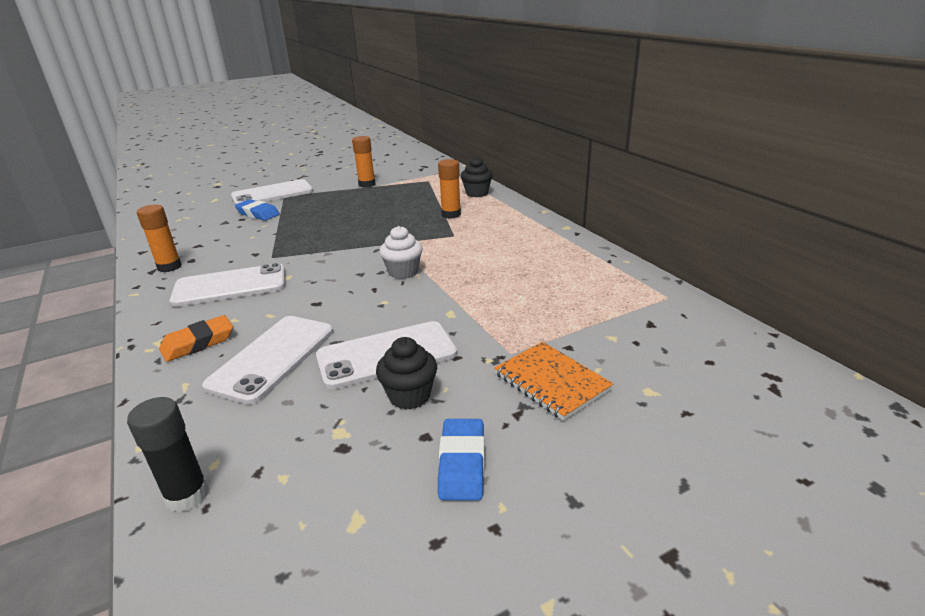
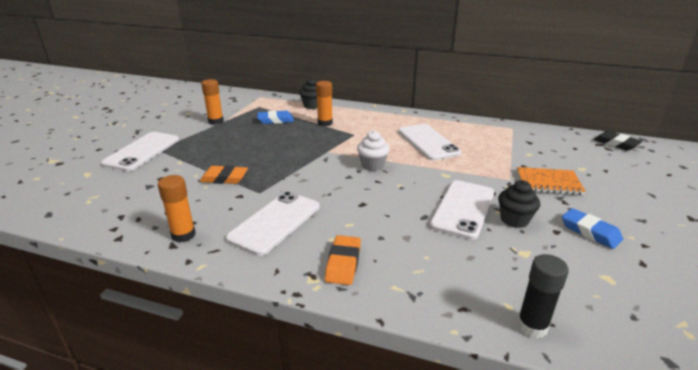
camera: 45 degrees left, 0 degrees up
(258, 214) = (167, 169): blue eraser -> blue eraser (275, 120)
(272, 358) = (410, 243): white phone -> white phone (428, 142)
(274, 235) = (224, 178): none -> orange eraser
(809, 389) = (616, 144): none -> black eraser

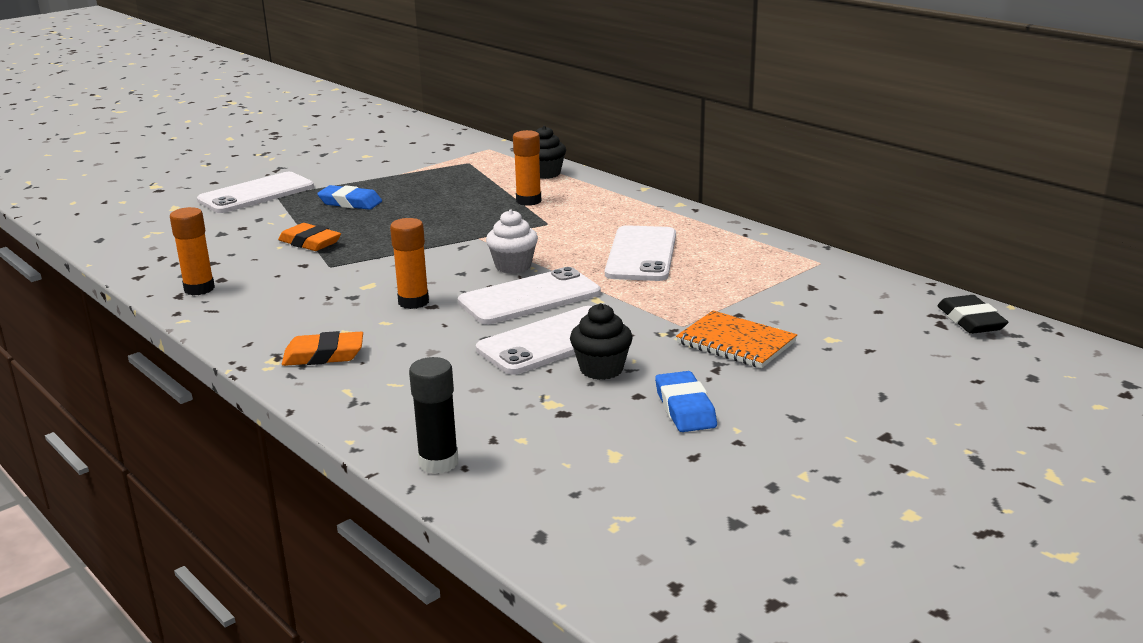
camera: 30 degrees right, 5 degrees down
(216, 121) = (385, 173): orange glue stick -> orange glue stick (413, 302)
(275, 120) = (465, 185): blue eraser -> blue eraser (350, 203)
(275, 222) = (306, 300): white phone -> white phone (529, 297)
(343, 263) = (323, 355): orange eraser -> orange eraser turned 45 degrees clockwise

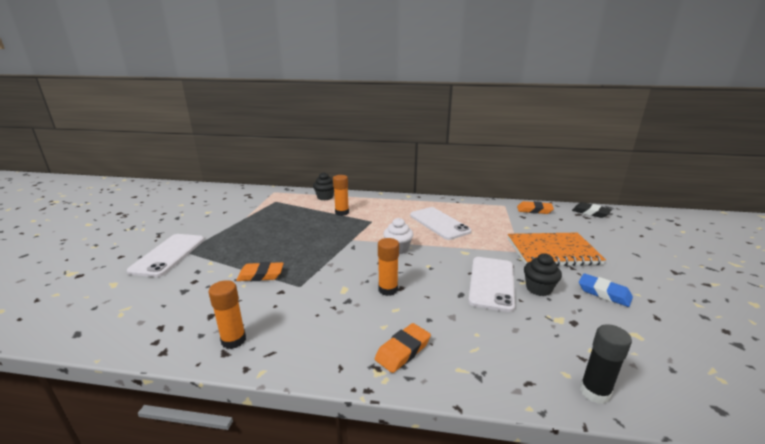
camera: 40 degrees left, 0 degrees up
(350, 203) = (244, 242): blue eraser -> none
(529, 297) = (437, 263): white phone -> none
(736, 343) = (552, 251): orange notebook -> orange notebook, size x1.53
(859, 285) = (534, 210): none -> orange eraser

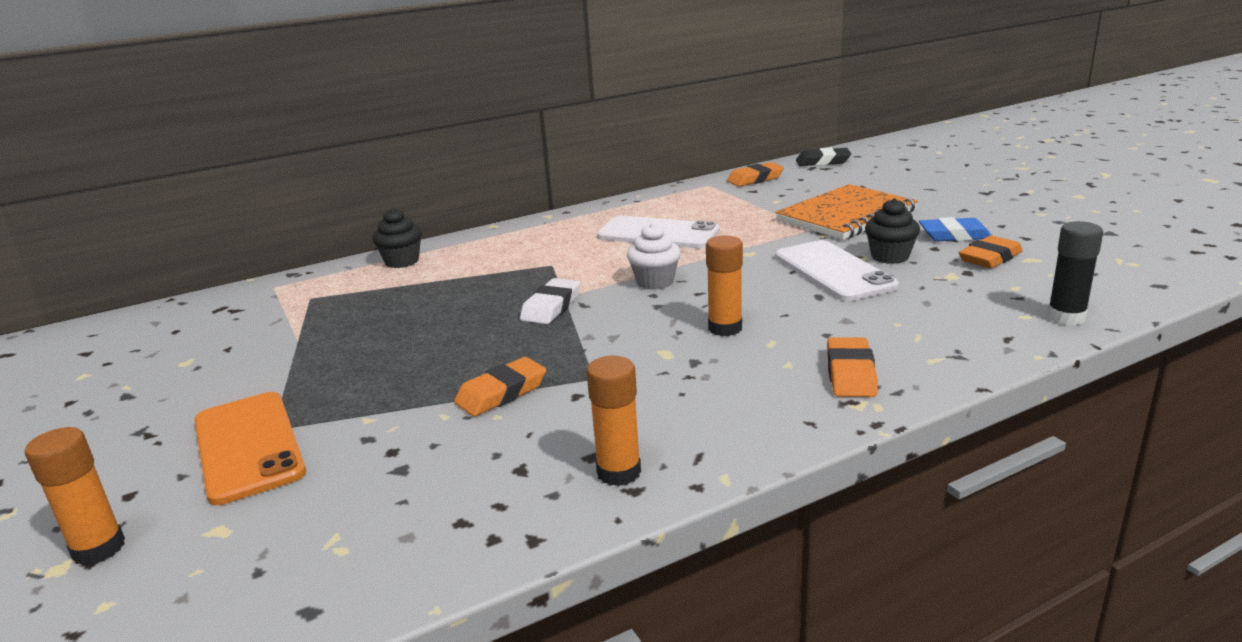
camera: 35 degrees left, 0 degrees up
(168, 255) = (248, 446): white phone -> orange phone
(339, 242) = (551, 307): none -> white eraser
(342, 212) = (478, 271): orange glue stick -> orange glue stick (99, 549)
(605, 320) = (990, 258): none -> orange eraser

